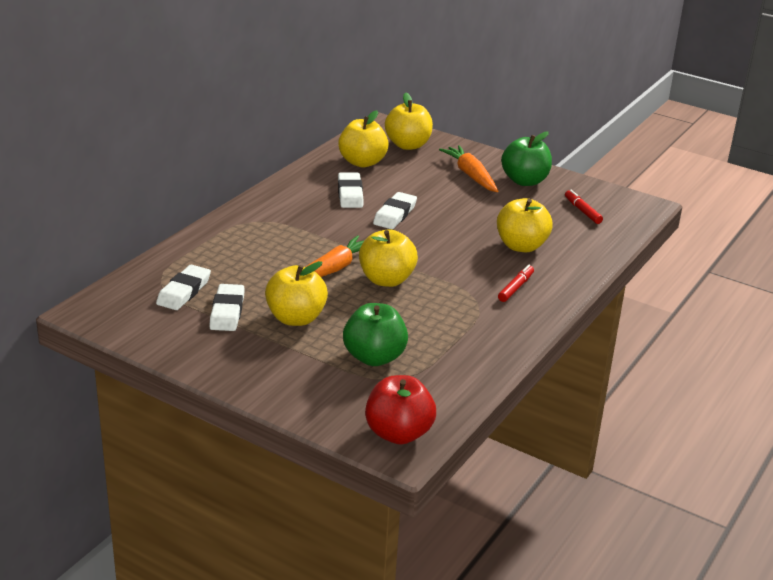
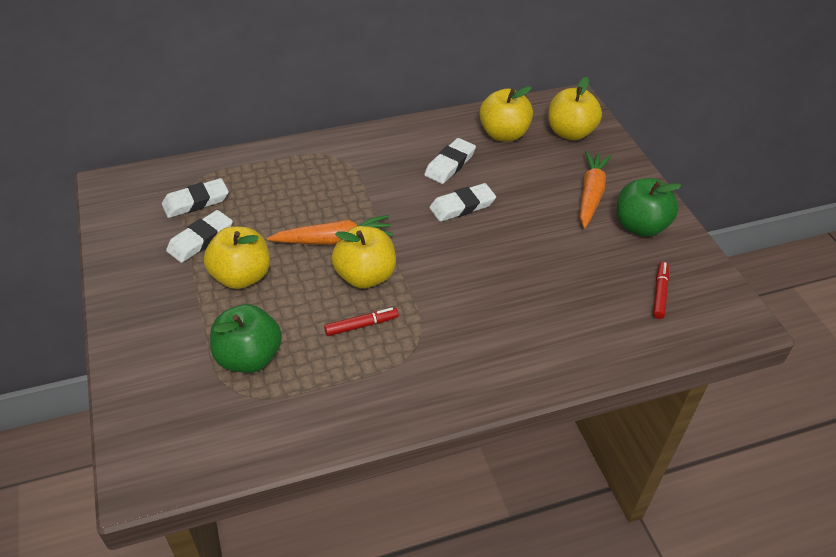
camera: 40 degrees right, 15 degrees up
(398, 433) = (162, 457): red apple -> none
(516, 288) = (472, 352): red marker -> red marker (361, 325)
(521, 246) = (540, 304): yellow apple -> none

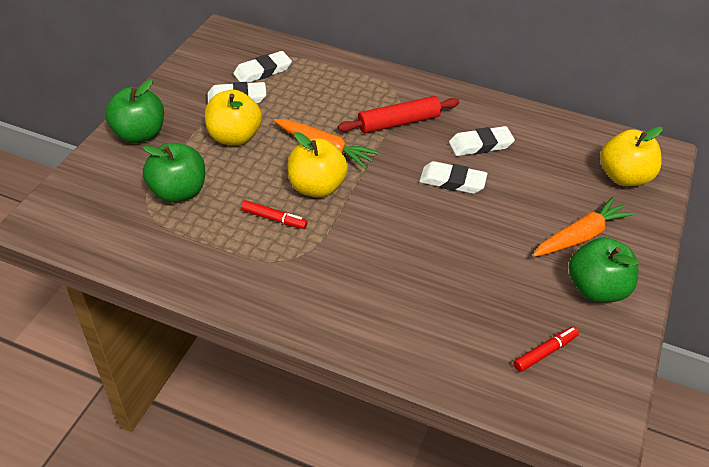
camera: 40 degrees right, 0 degrees up
(144, 329) = (139, 134): none -> green apple
(196, 201) = (262, 71): white eraser -> white eraser turned 45 degrees counterclockwise
(368, 182) = (399, 123): none -> red rolling pin
(503, 134) = (557, 146): yellow apple -> none

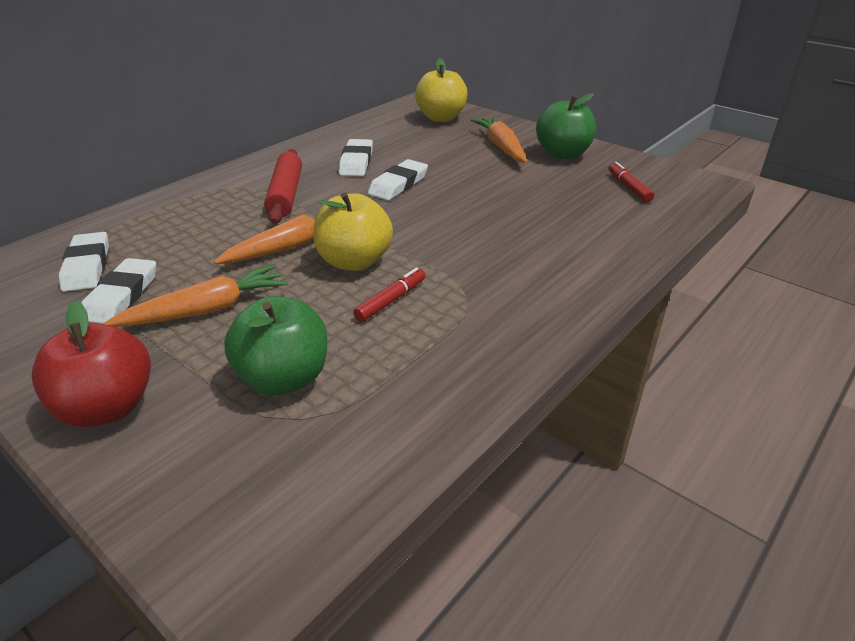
camera: 70 degrees left, 10 degrees down
(139, 134) = (107, 408): green apple -> red apple
(234, 137) = (206, 310): yellow apple -> orange carrot

